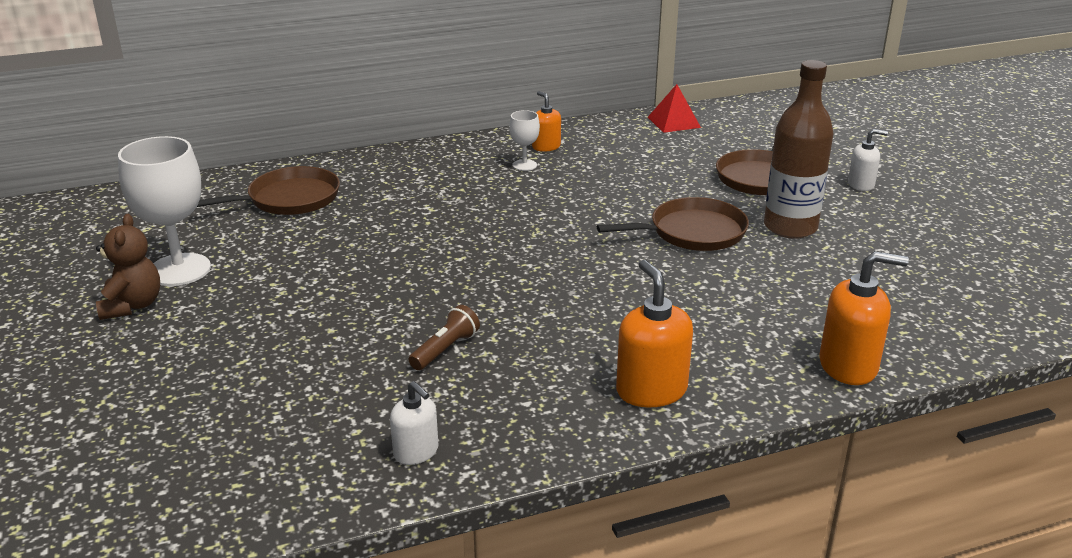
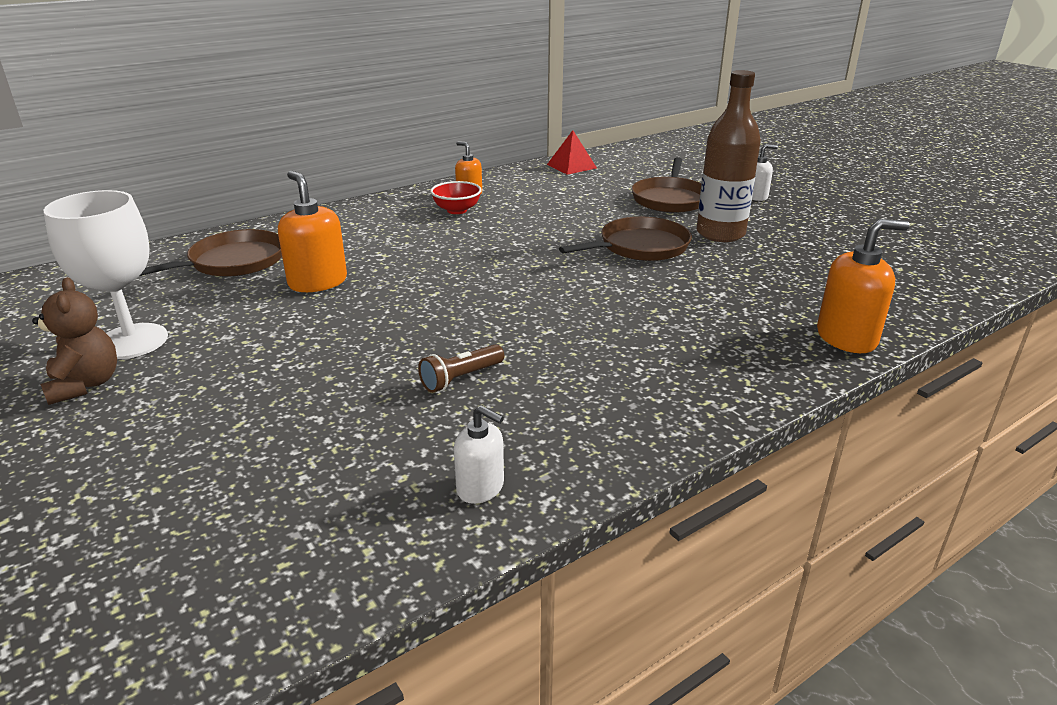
camera: 15 degrees left, 0 degrees up
(445, 349) = (461, 378): brown flashlight -> brown flashlight turned 150 degrees counterclockwise
(524, 165) = (457, 210): white goblet -> red bowl
(651, 390) = (686, 386): orange soap dispenser -> orange soap dispenser (317, 282)

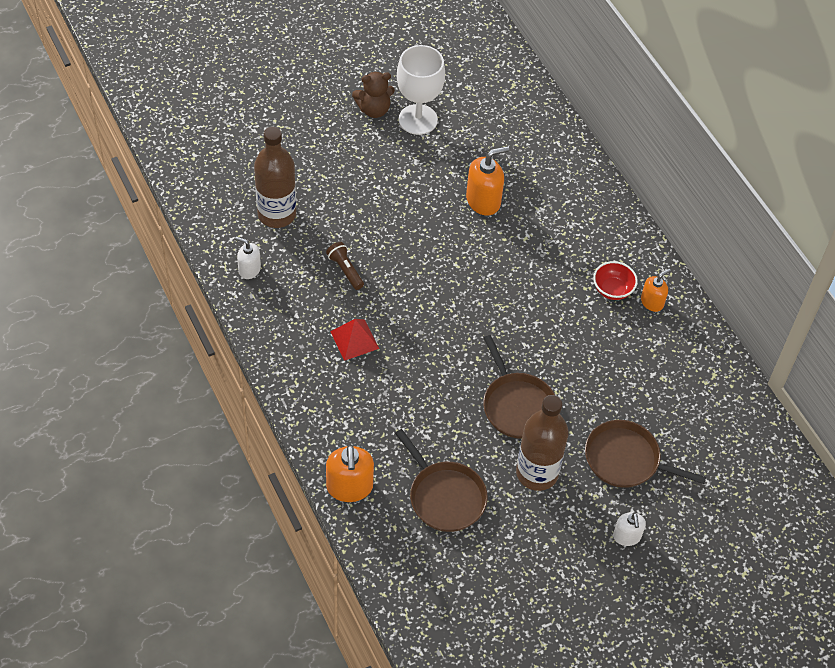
camera: 95 degrees right, 25 degrees up
(233, 262) = (524, 152): brown pan -> brown pan (444, 496)
(332, 470) = (277, 214): none -> brown bottle
(480, 488) = (249, 269): white soap dispenser -> white soap dispenser turned 75 degrees clockwise
(571, 166) = (730, 398): red pyramid -> red pyramid (354, 340)

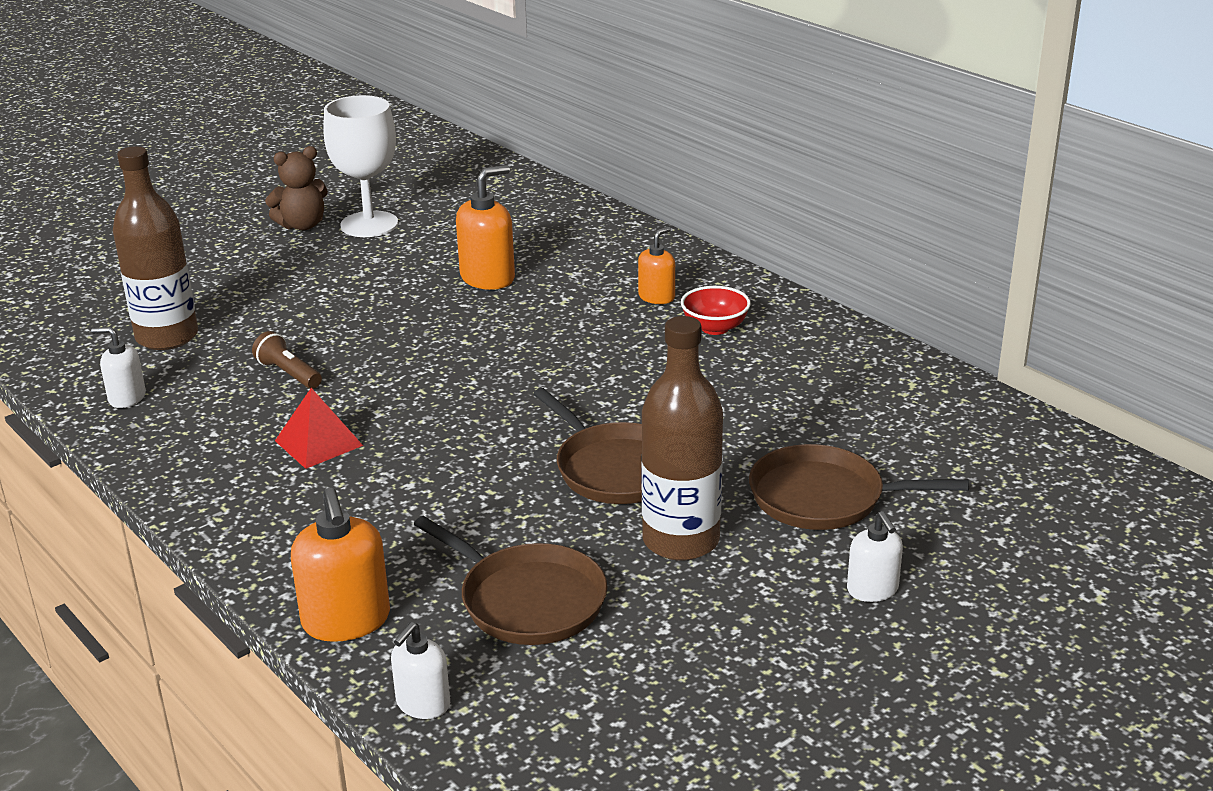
camera: 10 degrees left, 25 degrees down
(378, 554) = (423, 704): none -> white soap dispenser
(652, 302) = (779, 330): orange soap dispenser -> orange soap dispenser (656, 297)

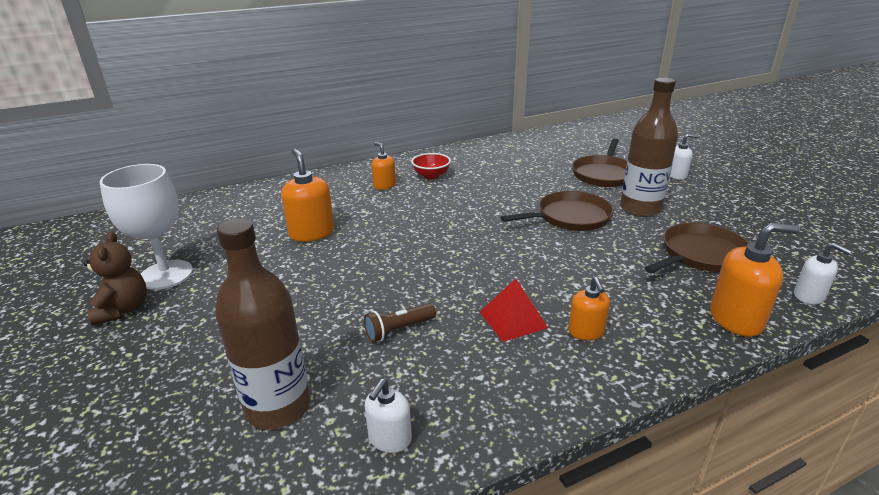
camera: 75 degrees left, 0 degrees up
(300, 496) = (586, 332): none -> orange soap dispenser

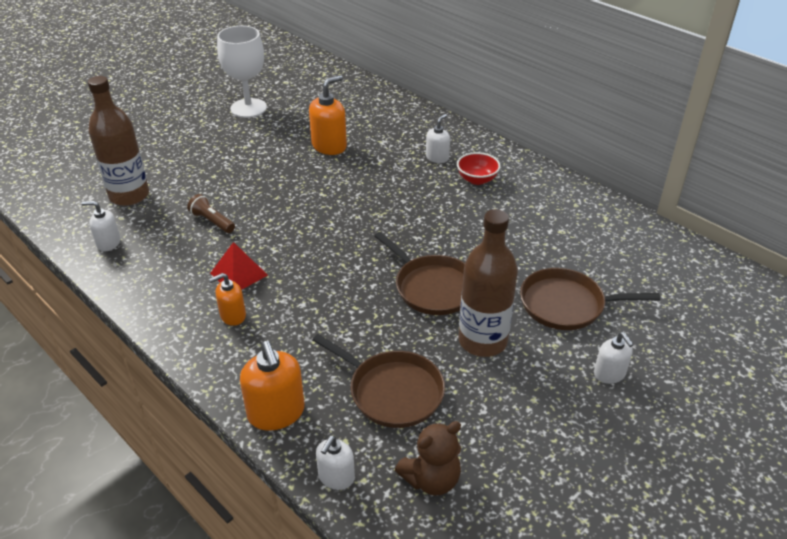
camera: 70 degrees right, 10 degrees up
(123, 310) = (206, 109): brown teddy bear -> brown teddy bear (431, 479)
(384, 185) = (437, 158): orange soap dispenser -> white soap dispenser

